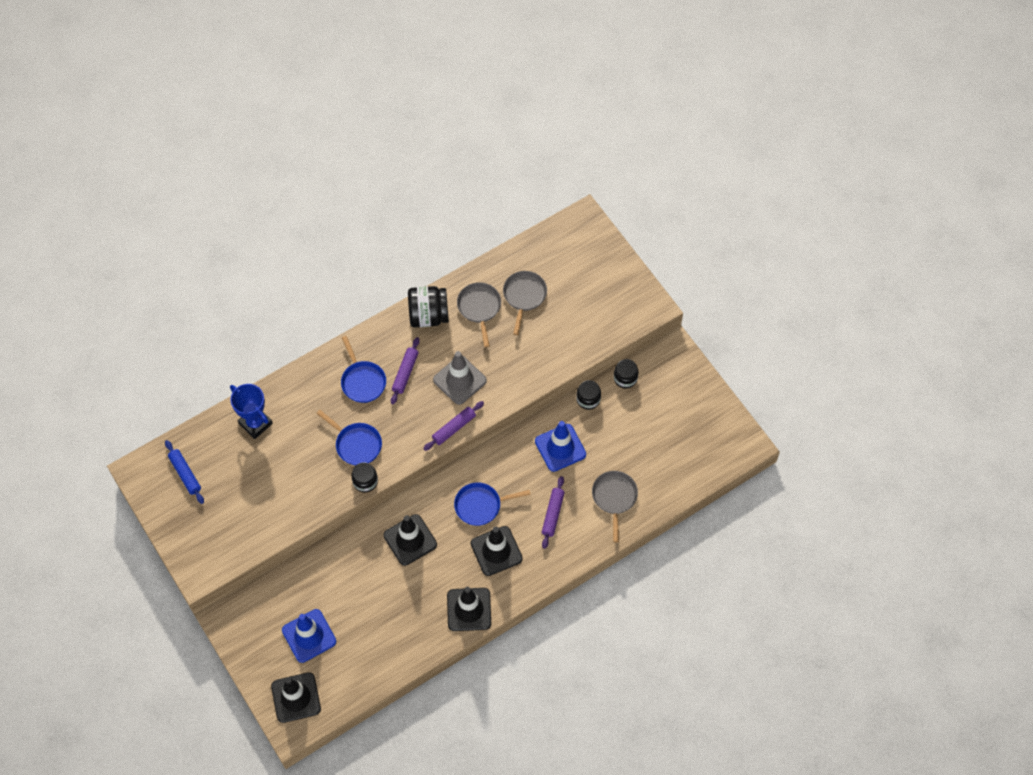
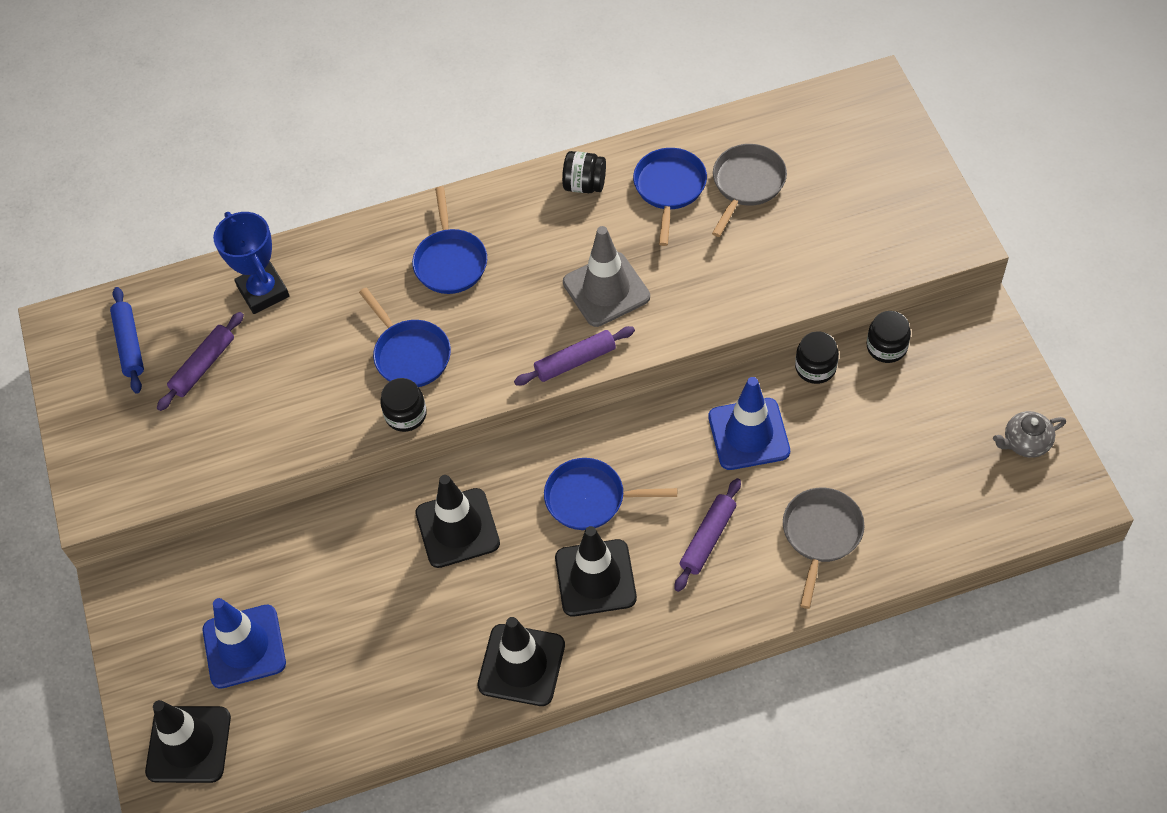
camera: 20 degrees right, 5 degrees down
(405, 373) = (521, 262): purple rolling pin -> purple rolling pin (203, 366)
(428, 315) = (584, 185): black jar -> black jar, size x0.61
(479, 308) = (669, 188): grey pan -> blue pan
(713, 419) = (1025, 442): none -> grey teapot

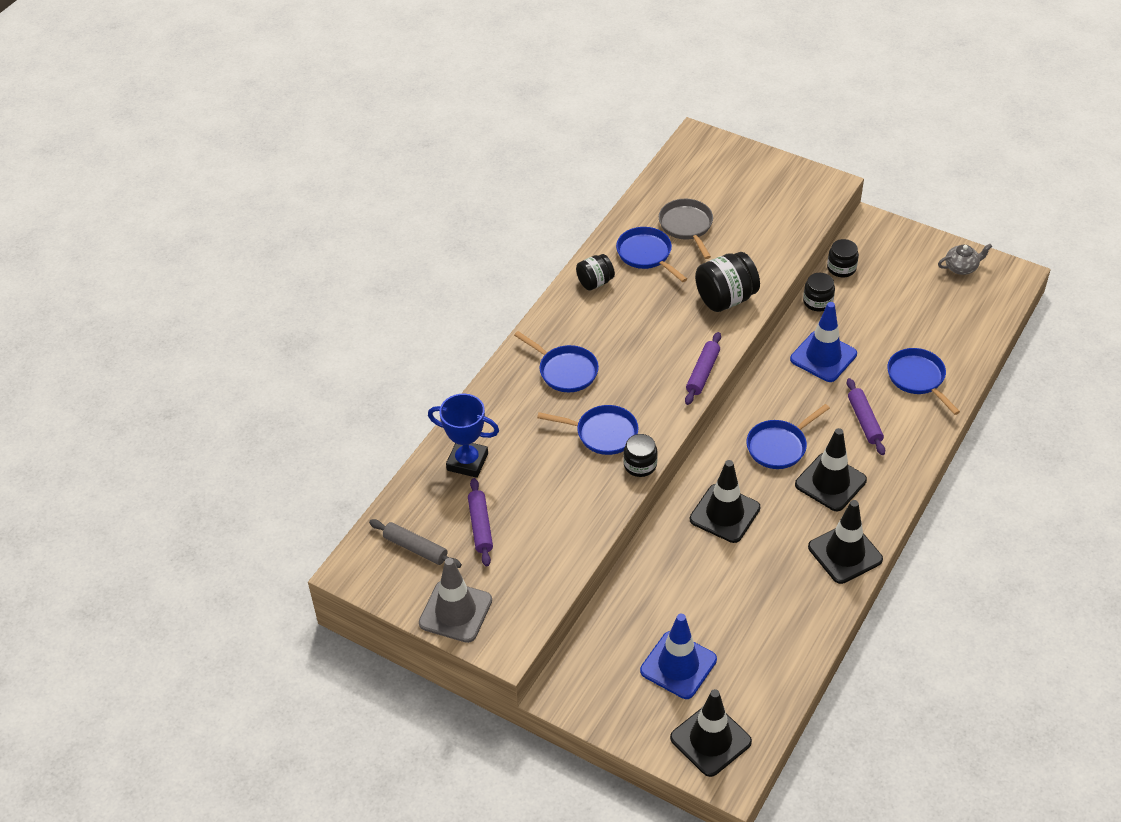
camera: 45 degrees left, 10 degrees down
(129, 344) = (415, 548): blue rolling pin -> grey rolling pin
(606, 290) = (675, 326): grey traffic cone -> grey traffic cone (455, 612)
(692, 295) = (726, 299): none -> black jar
(821, 535) = (918, 378): grey pan -> blue pan
(1025, 442) = (961, 267): grey teapot -> grey teapot turned 135 degrees counterclockwise

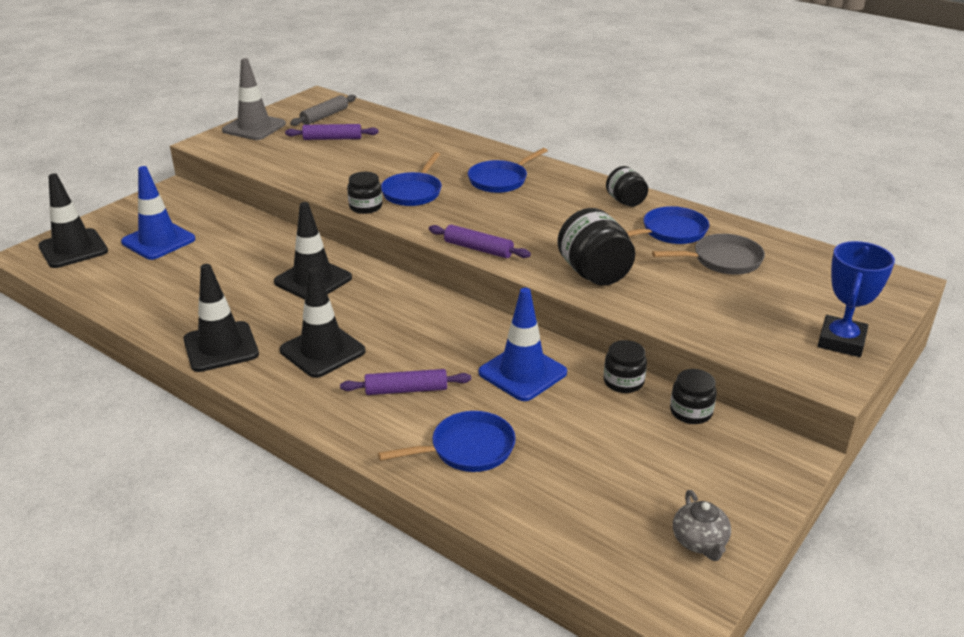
camera: 95 degrees right, 15 degrees down
(467, 462) = (404, 136): blue trophy -> blue trophy (841, 341)
(779, 446) = (389, 323): blue pan -> none

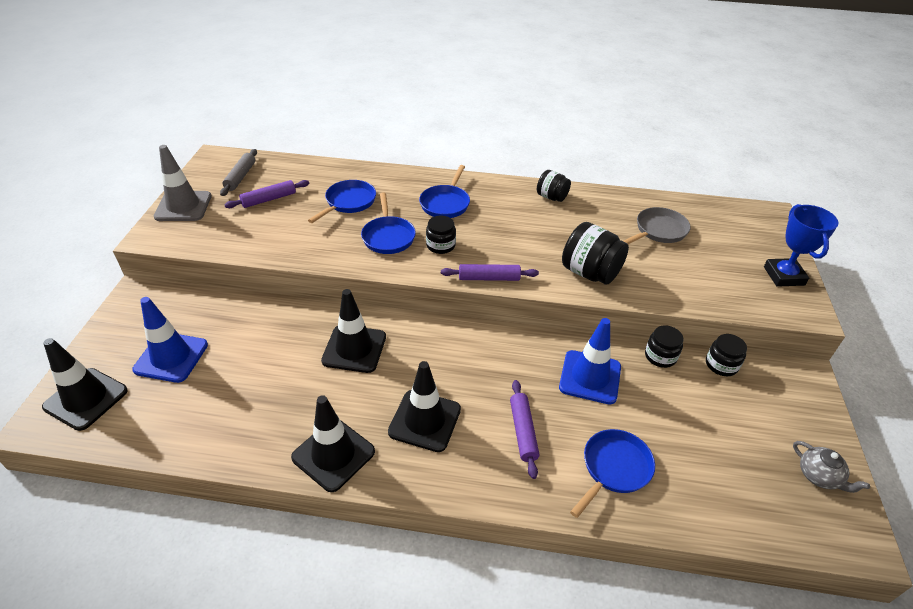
camera: 30 degrees left, 10 degrees up
(365, 207) = (362, 264): black jar -> black jar (440, 245)
(406, 390) = (523, 431): purple rolling pin -> purple rolling pin turned 60 degrees counterclockwise
(670, 232) = (605, 216): blue pan -> blue pan (348, 202)

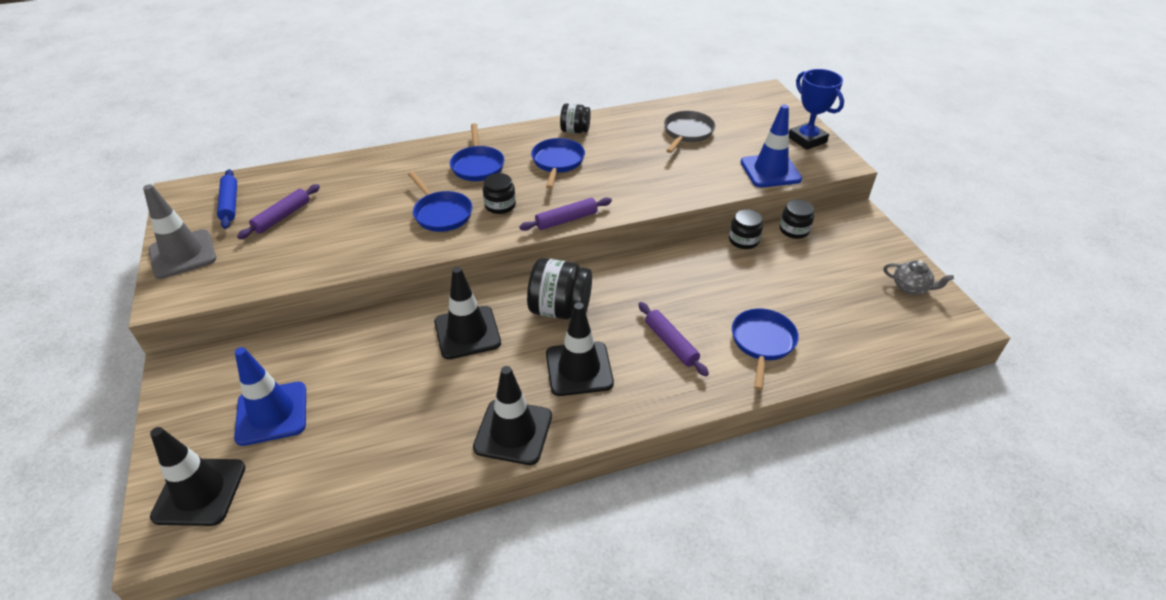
camera: 25 degrees left, 0 degrees up
(240, 177) = (230, 204): grey rolling pin -> blue rolling pin
(348, 202) = (375, 194): blue pan -> blue pan (557, 162)
(590, 273) = (653, 186): black jar -> black jar (560, 309)
(590, 377) = (698, 278): blue traffic cone -> blue traffic cone (770, 171)

